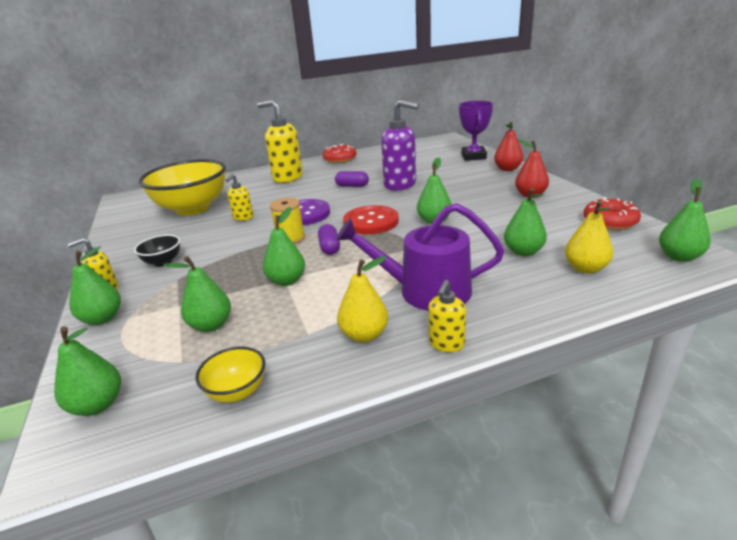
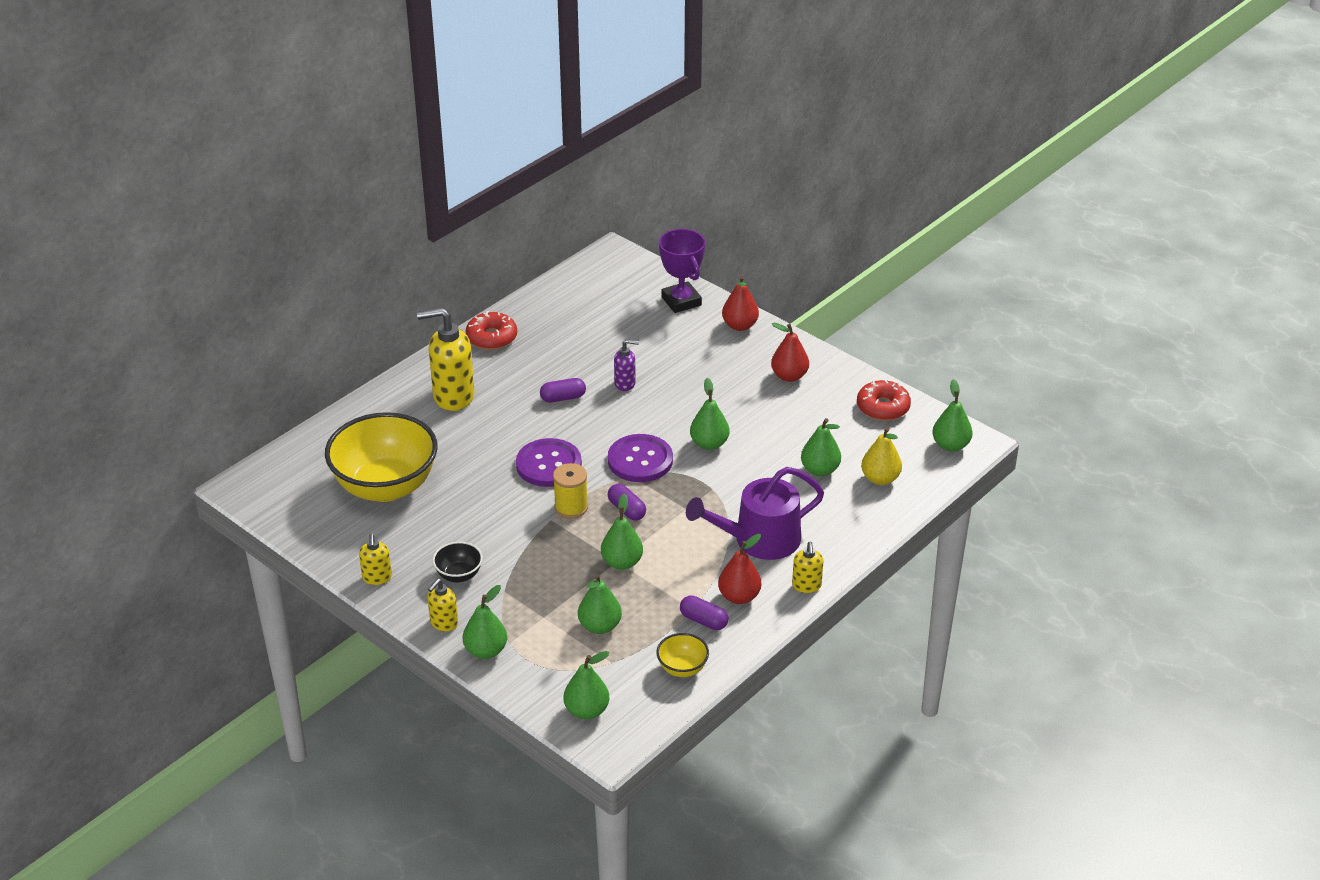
camera: 30 degrees left, 10 degrees up
(243, 217) = (475, 487): yellow soap dispenser -> yellow soap dispenser (377, 578)
(308, 348) = (703, 620): none -> purple capsule
(364, 335) = (739, 596): yellow pear -> red pear
(371, 222) = (640, 460): red button -> purple button
(400, 185) = (625, 384): purple soap dispenser -> purple soap dispenser, size x0.51

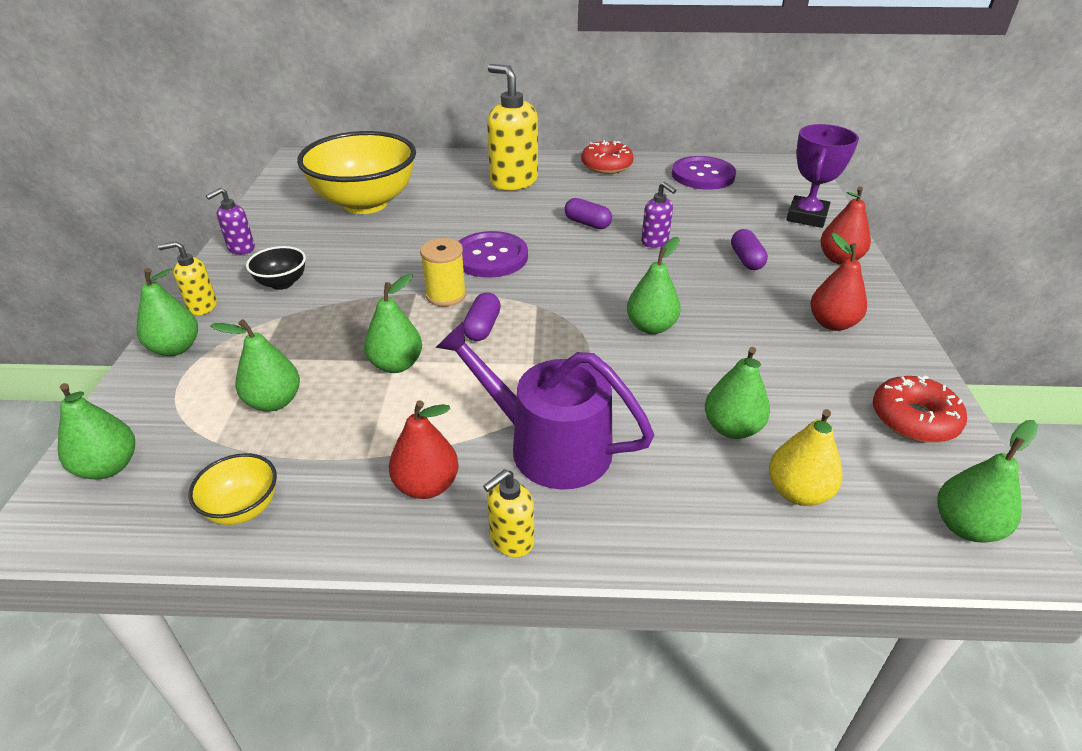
camera: 50 degrees right, 0 degrees up
(377, 578) = (241, 248): yellow soap dispenser -> purple soap dispenser
(640, 460) = (565, 299): purple button -> purple button (703, 175)
(703, 620) = (352, 478): purple capsule -> purple capsule (746, 260)

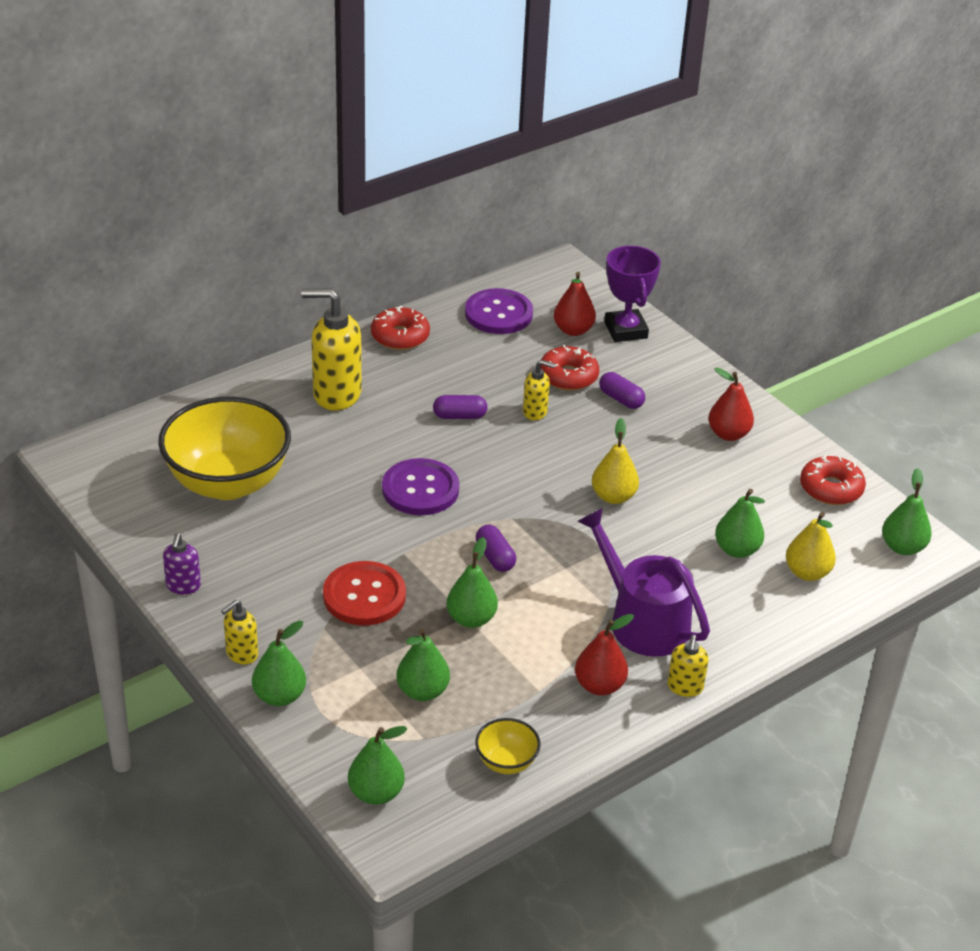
camera: 40 degrees left, 0 degrees up
(282, 283) = (277, 600): black bowl -> none
(343, 308) = (364, 596): none -> red button
(446, 295) = (431, 543): yellow spool -> none
(548, 446) = (642, 621): purple watering can -> purple watering can turned 60 degrees clockwise
(651, 327) = (613, 496): green pear -> yellow pear
(655, 242) = (535, 412): purple soap dispenser -> yellow soap dispenser
(715, 229) = (568, 376): none -> red donut
(839, 259) = (685, 368): red pear -> red pear (573, 330)

